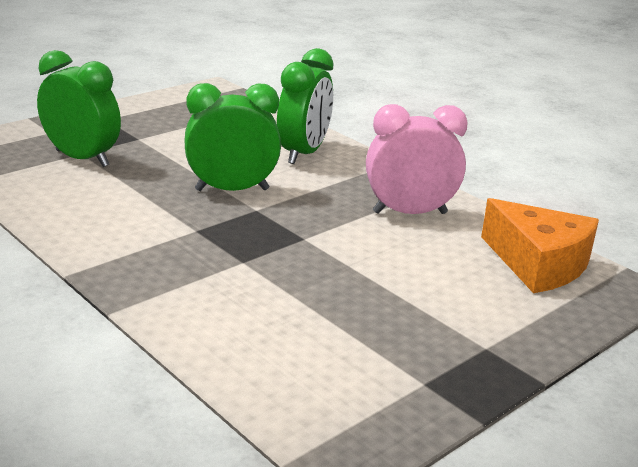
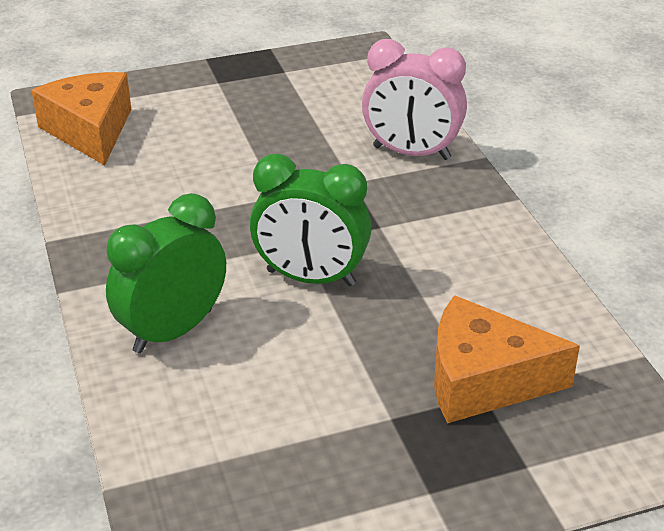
camera: 155 degrees left, 10 degrees up
(82, 158) = (483, 380): green clock -> orange cheese
(409, 212) = (141, 206): pink clock -> pink clock (411, 153)

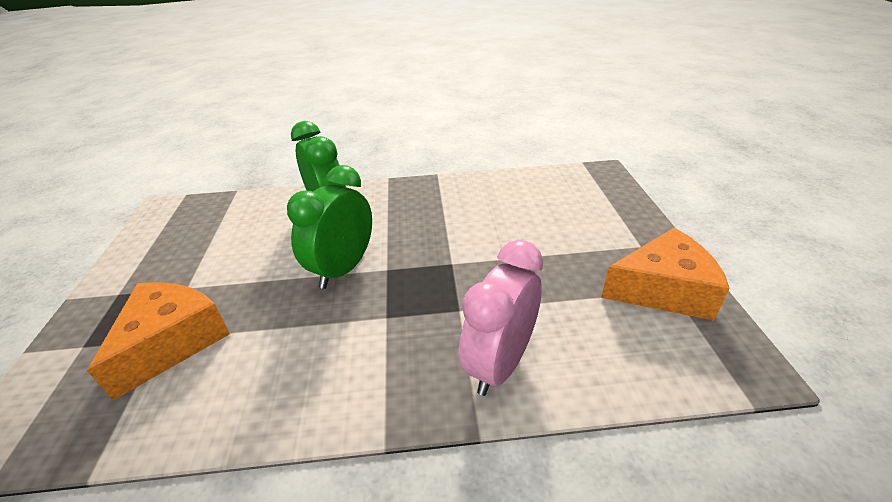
camera: 105 degrees right, 0 degrees up
(90, 130) = (559, 186): orange cheese -> orange cheese (663, 290)

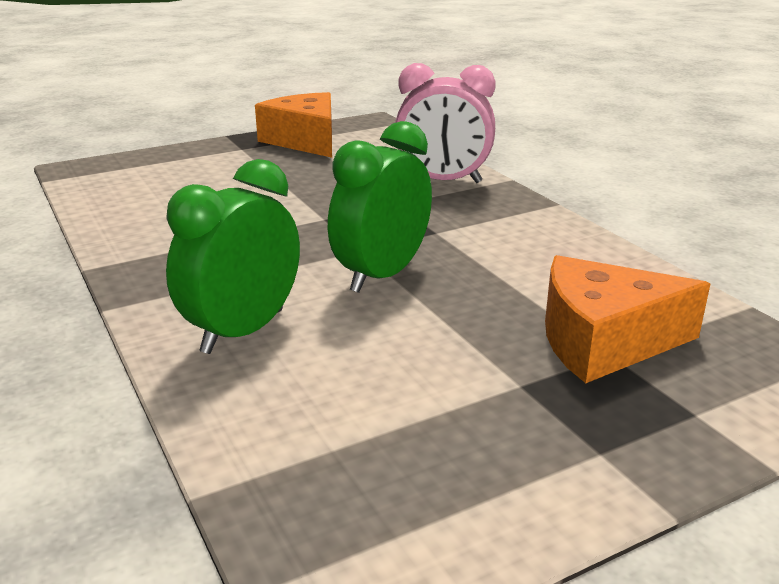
camera: 115 degrees left, 10 degrees down
(343, 269) = (381, 275): green clock -> green clock turned 120 degrees clockwise

